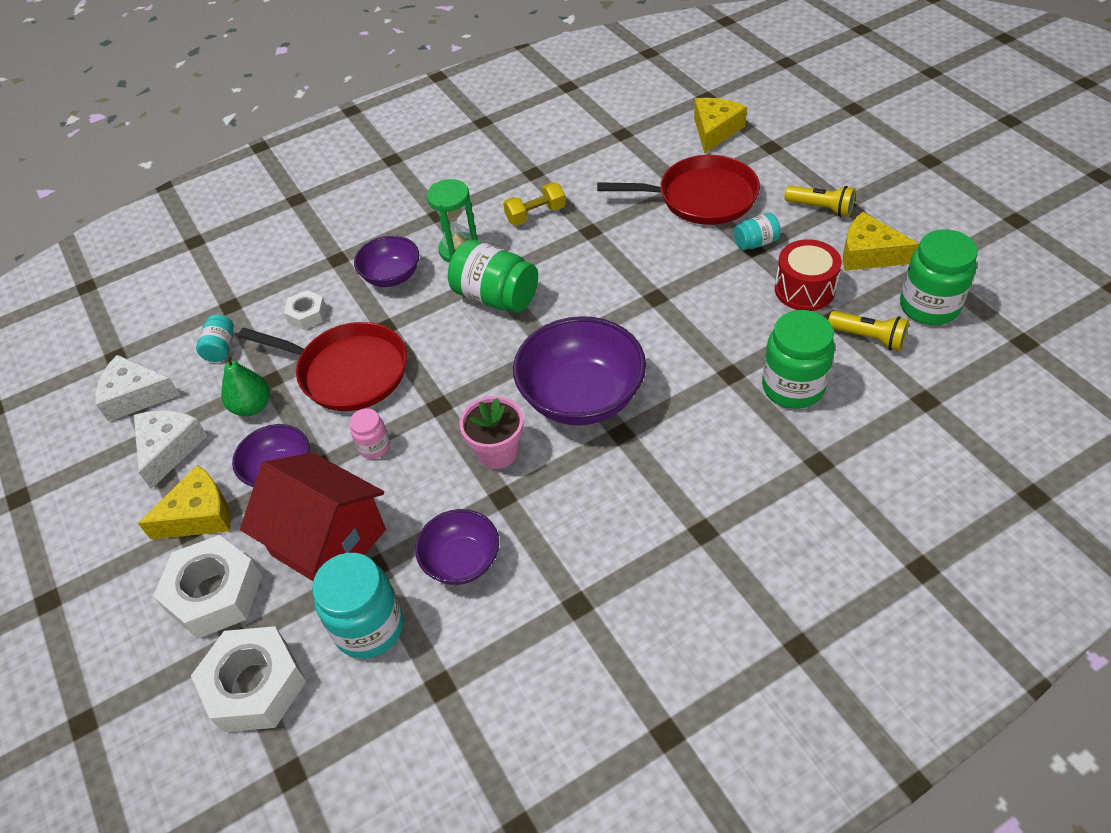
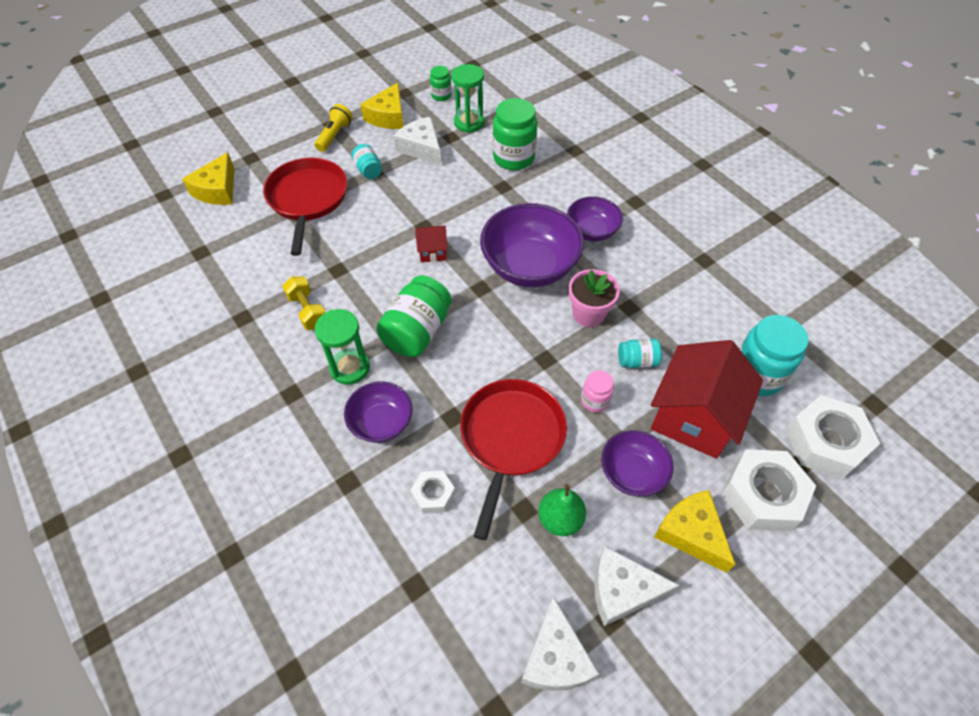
camera: 100 degrees left, 5 degrees up
(221, 348) = (482, 577): turquoise jar -> turquoise jar (637, 361)
(462, 561) = (688, 326): purple bowl -> purple bowl (592, 231)
(612, 306) = (432, 251): none -> red house
(715, 130) = (217, 190): yellow cheese -> yellow cheese turned 90 degrees counterclockwise
(804, 289) = (421, 148): red drum -> white cheese
(868, 338) = (469, 123): yellow flashlight -> green hourglass
(929, 306) = (441, 95): green jar -> green jar, size x0.53

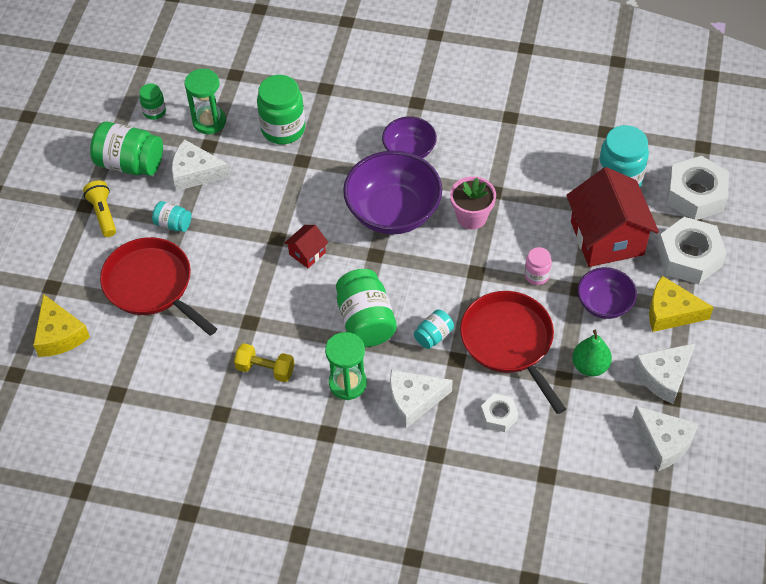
camera: 40 degrees left, 0 degrees up
(381, 422) = (413, 400): purple bowl -> white cheese
(388, 116) = (130, 163): yellow cheese -> green jar
(637, 361) = (536, 227): turquoise jar -> turquoise jar (433, 336)

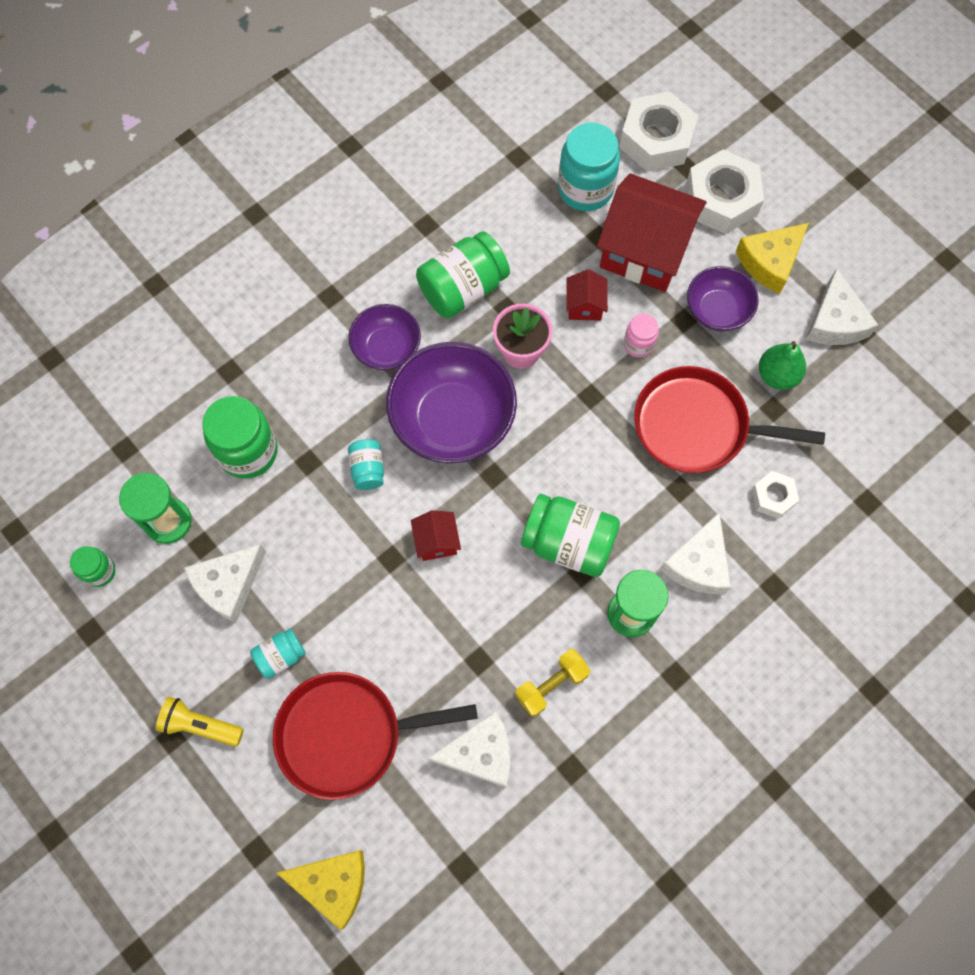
camera: 55 degrees left, 15 degrees up
(130, 163) = (152, 648): green jar -> green jar (463, 288)
(433, 336) = (636, 490): turquoise jar -> turquoise jar (368, 469)
(535, 230) = (585, 305): none -> red house
(664, 442) = (904, 375): white cheese -> white cheese (480, 753)

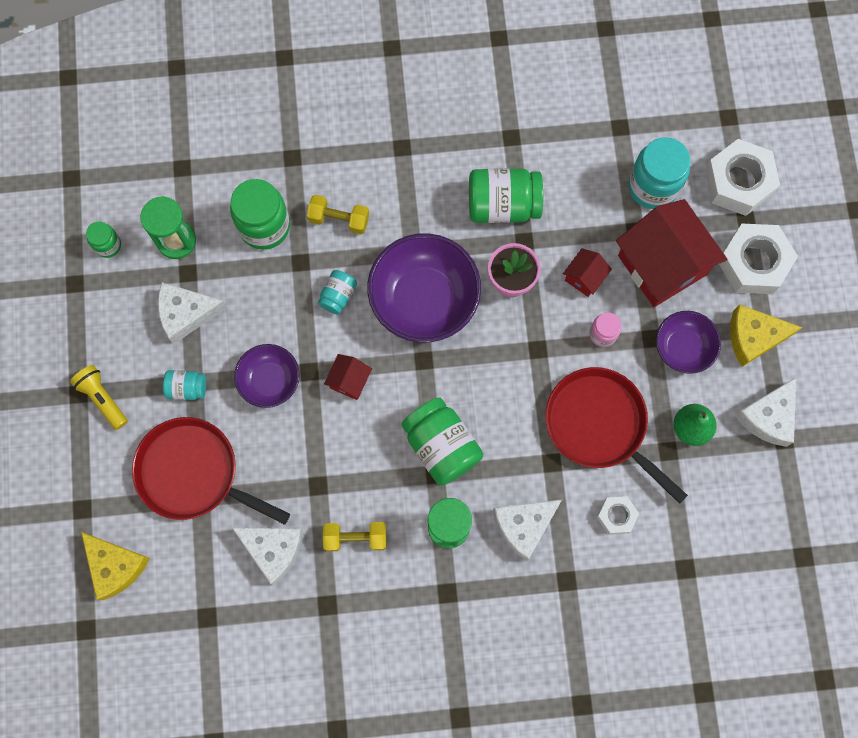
camera: 35 degrees right, 5 degrees up
(317, 399) = (339, 219): none -> yellow dumbbell
(386, 348) = (415, 214): purple bowl -> purple bowl (270, 381)

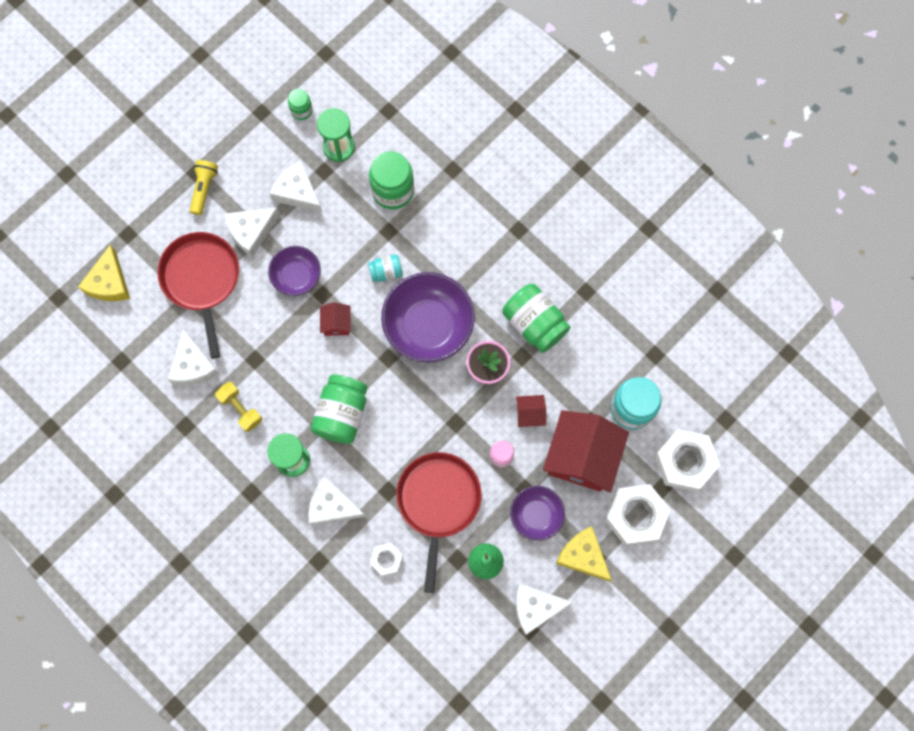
camera: 50 degrees right, 0 degrees up
(187, 388) = (251, 231): turquoise jar -> white cheese
(339, 219) = (436, 231): yellow dumbbell -> none
(349, 381) = (336, 323): red house -> red house turned 75 degrees counterclockwise

